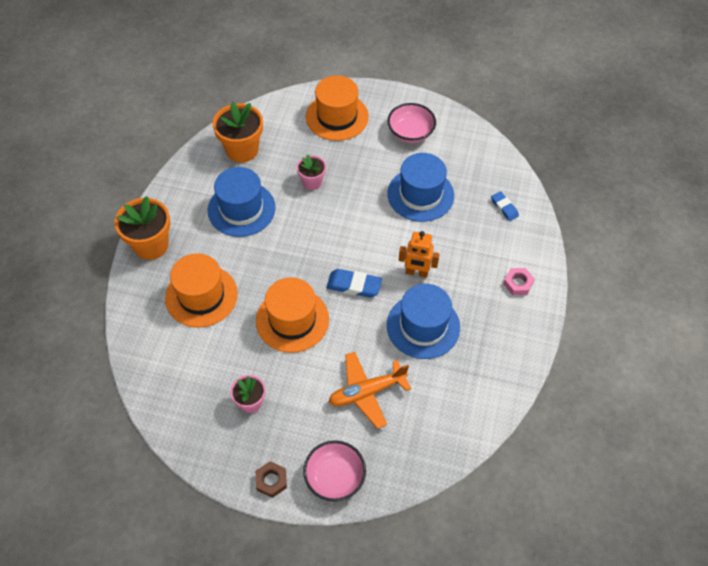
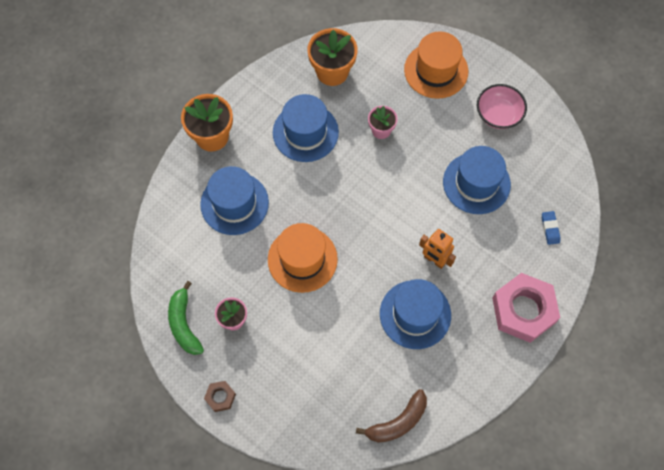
camera: 25 degrees right, 10 degrees up
(201, 296) = (234, 203): orange hat -> blue hat
(201, 426) = (184, 324): none -> green banana
(335, 477) = (273, 418): pink bowl -> none
(354, 285) = (371, 249): blue eraser -> none
(367, 392) = (336, 354): orange plane -> none
(456, 428) = (398, 422): none -> brown banana
(518, 283) = (523, 310): pink nut -> pink nut, size x2.22

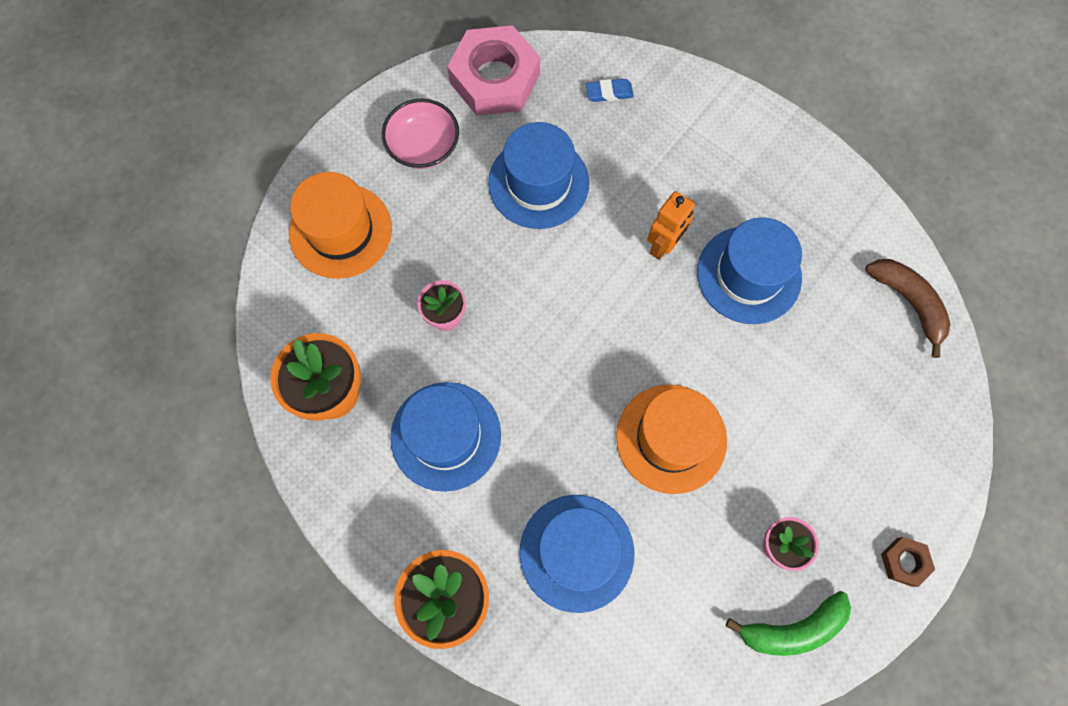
camera: 90 degrees left, 5 degrees up
(523, 310) = (732, 134): pink nut -> pink nut (495, 78)

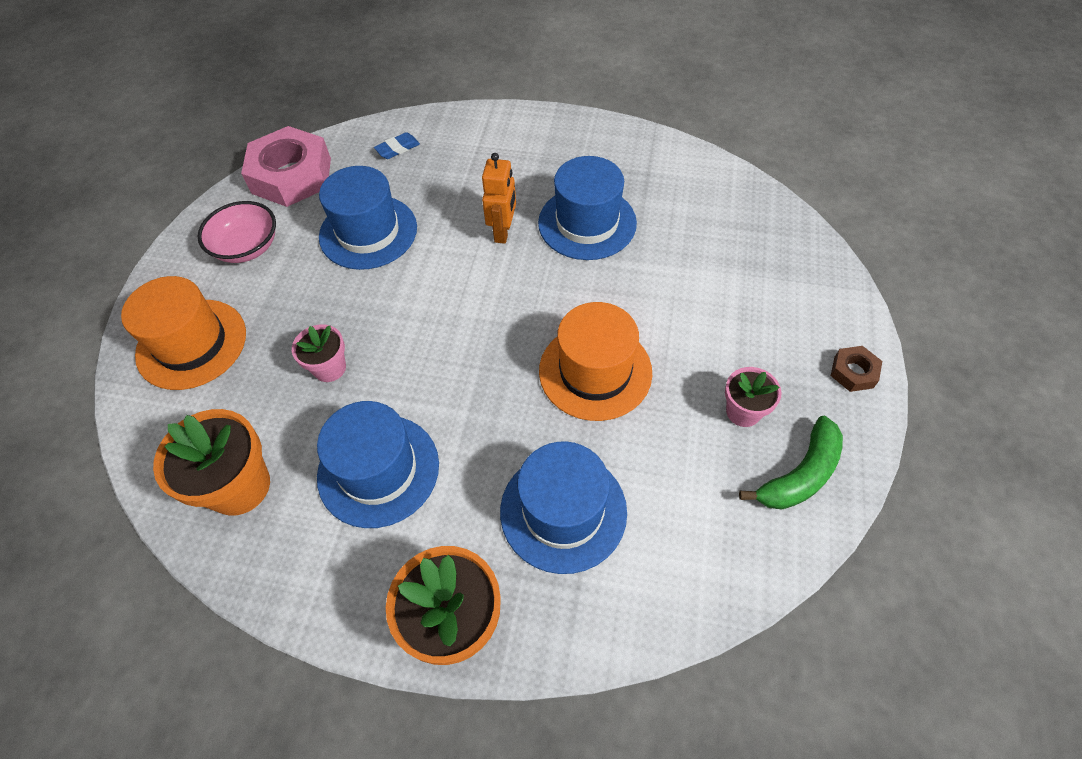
camera: 25 degrees left, 15 degrees down
(908, 302) = (724, 189): brown banana -> none

